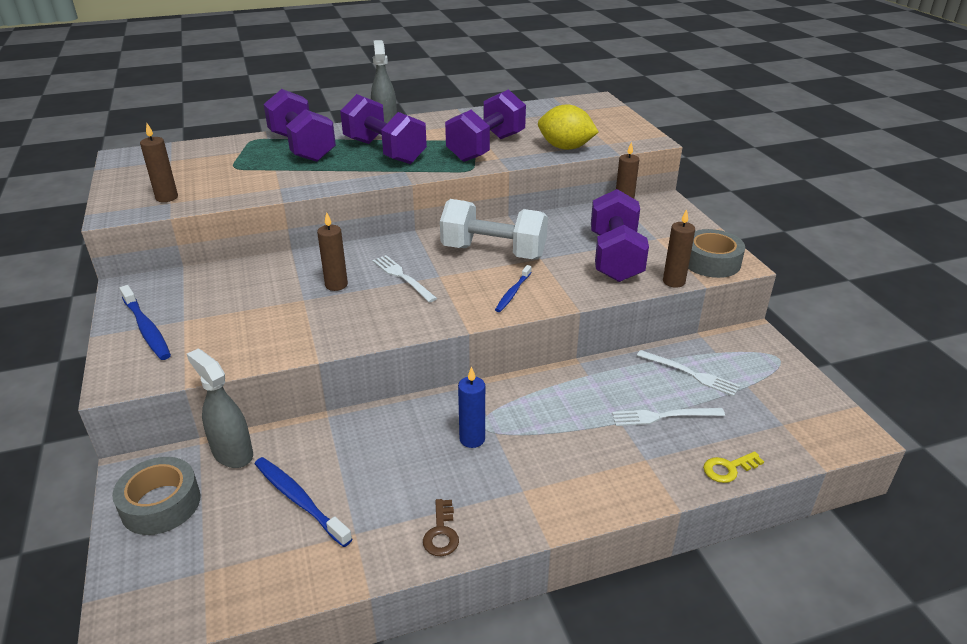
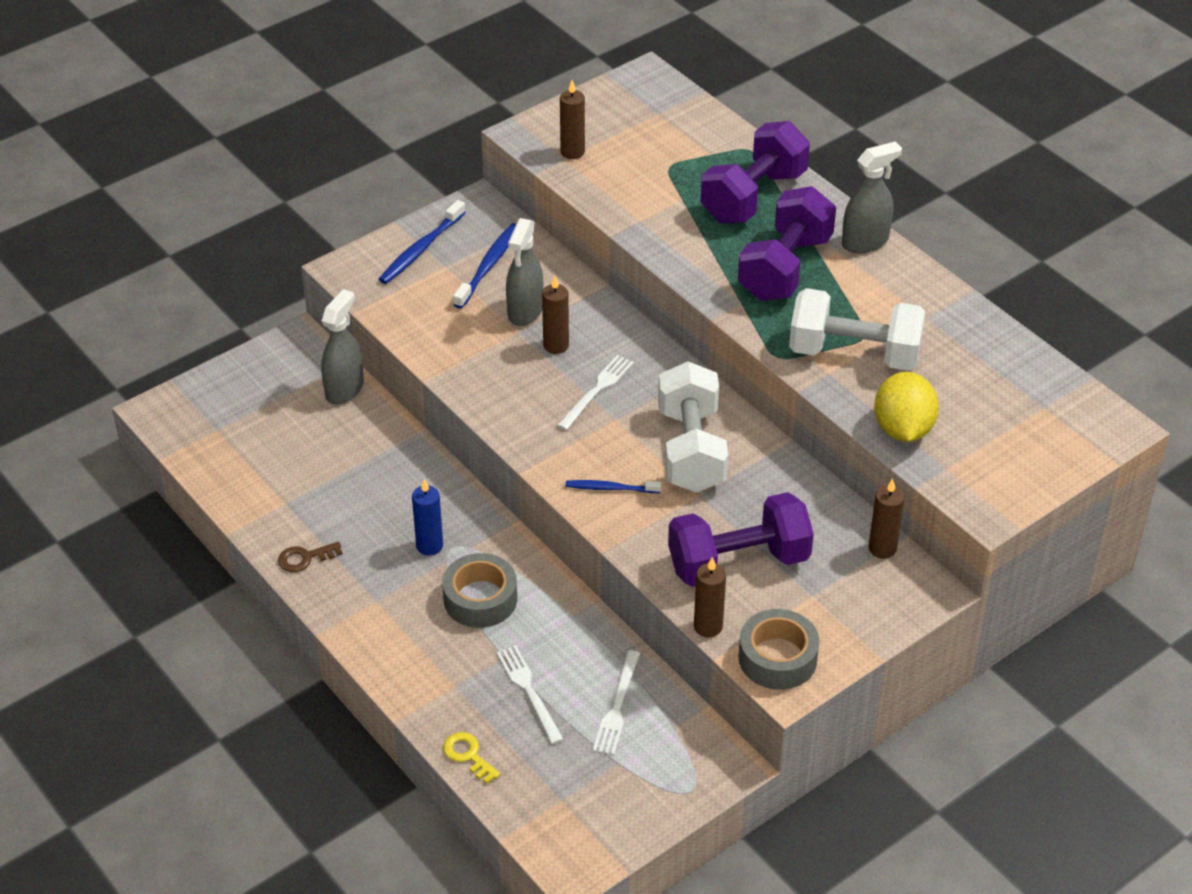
camera: 70 degrees right, 10 degrees up
(161, 504) = (272, 373): grey tape -> grey tape (480, 599)
(282, 291) = (525, 311): none -> grey spray bottle
(299, 500) = (307, 454): blue toothbrush -> blue toothbrush (489, 265)
(486, 148) = (854, 353): purple dumbbell -> white dumbbell

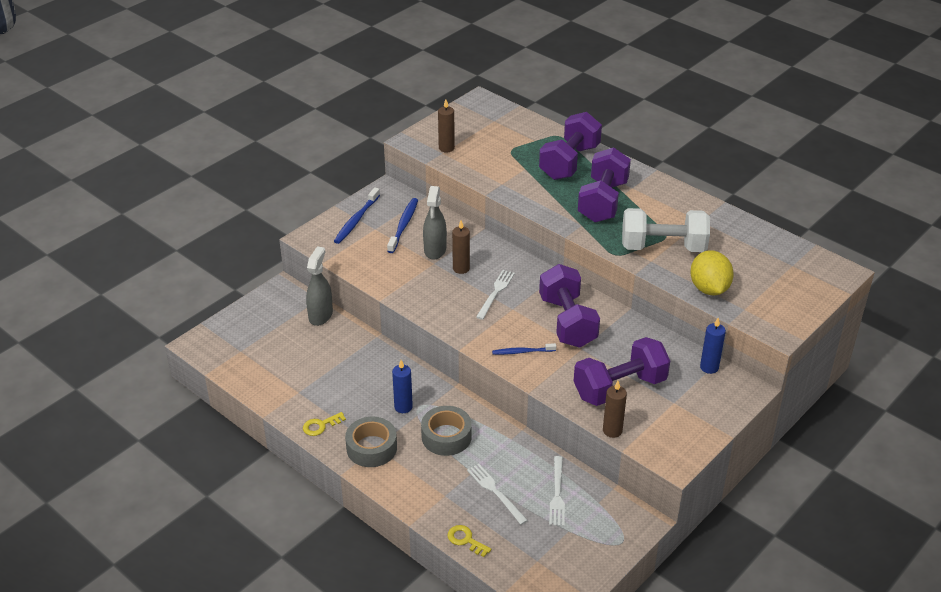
camera: 10 degrees left, 5 degrees down
(305, 558) = (320, 425): brown key -> yellow key
(691, 450) = (567, 322): white dumbbell -> purple dumbbell
(777, 658) = (664, 445): grey tape -> grey tape (371, 448)
(865, 242) = (648, 181): grey spray bottle -> none
(882, 548) = (709, 367): brown candle -> blue candle

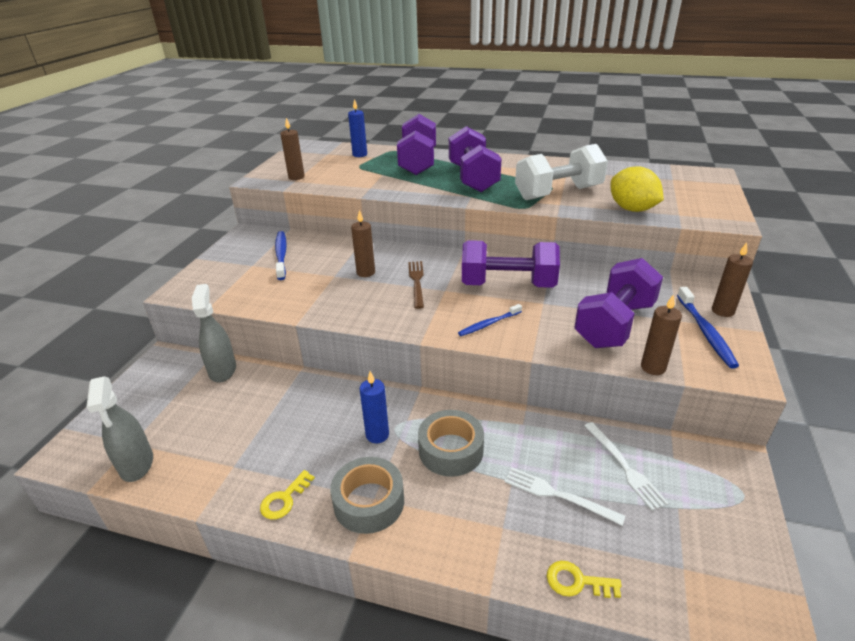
camera: 25 degrees left, 5 degrees down
(356, 220) = (227, 264): blue toothbrush -> blue toothbrush (705, 332)
(435, 250) = (327, 265): grey spray bottle -> grey spray bottle (137, 464)
(495, 293) = (417, 282): white fork -> brown fork
(567, 322) = (508, 285): purple dumbbell -> purple dumbbell turned 45 degrees counterclockwise
(709, 367) = (669, 281): blue candle -> blue candle (360, 155)
(721, 409) = (722, 311): none -> brown candle

